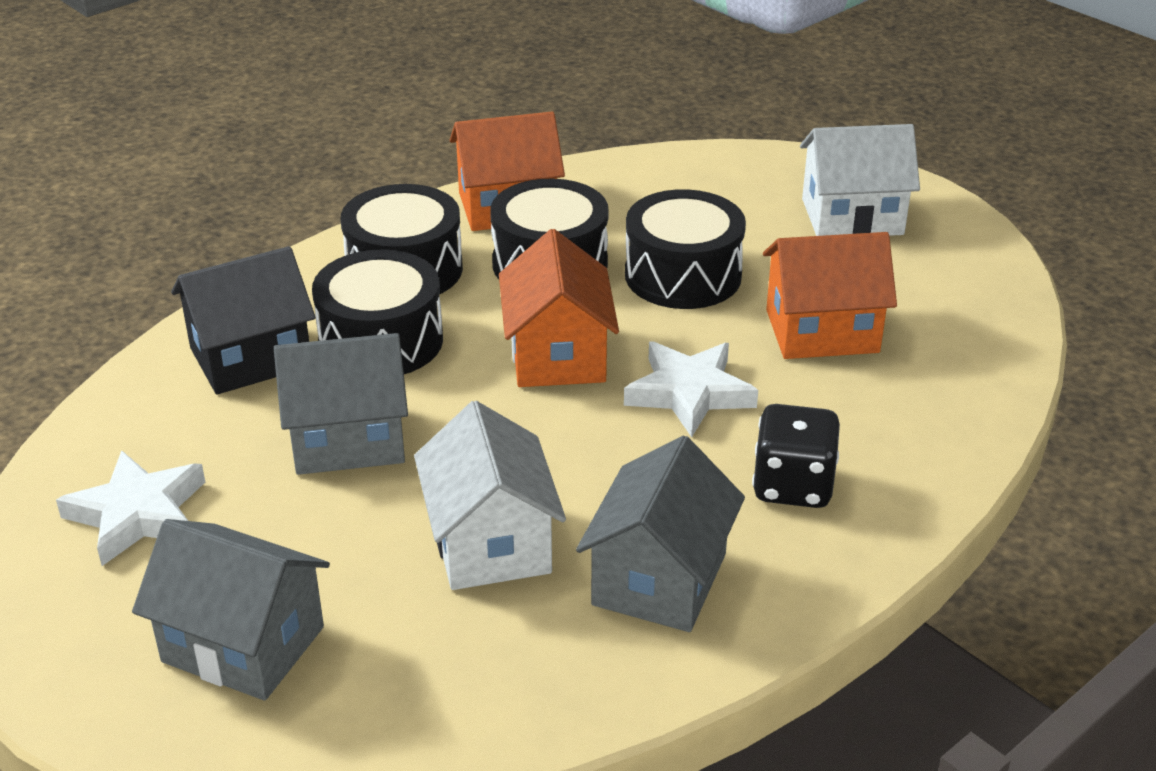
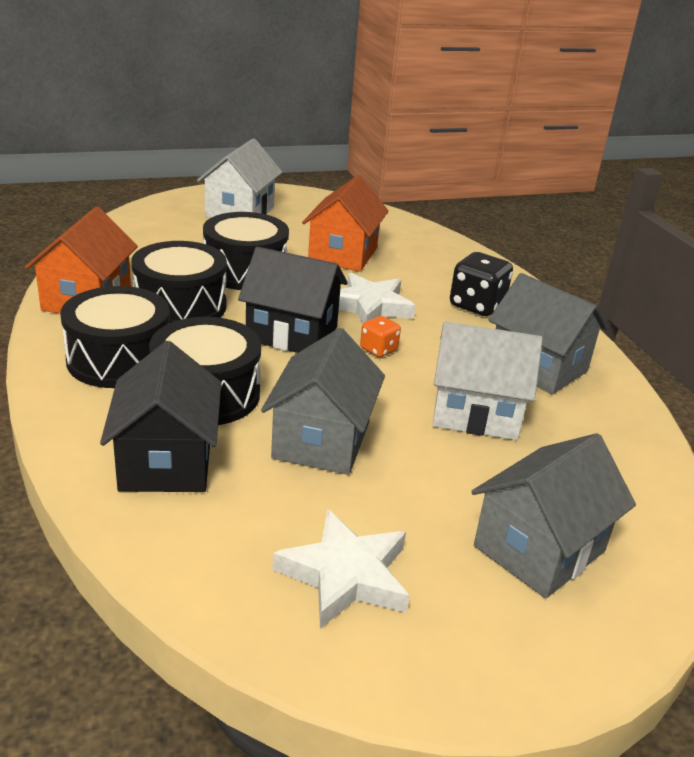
camera: 70 degrees left, 5 degrees down
(557, 355) = (292, 334): orange house -> black house
(578, 429) = (378, 350): none -> orange dice

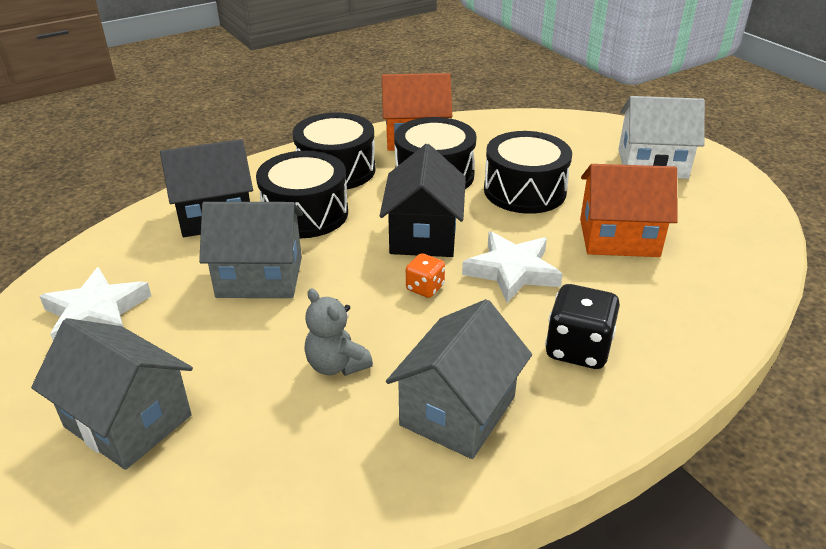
camera: 80 degrees right, 5 degrees up
(476, 413) = (336, 365): white house -> grey teddy bear

